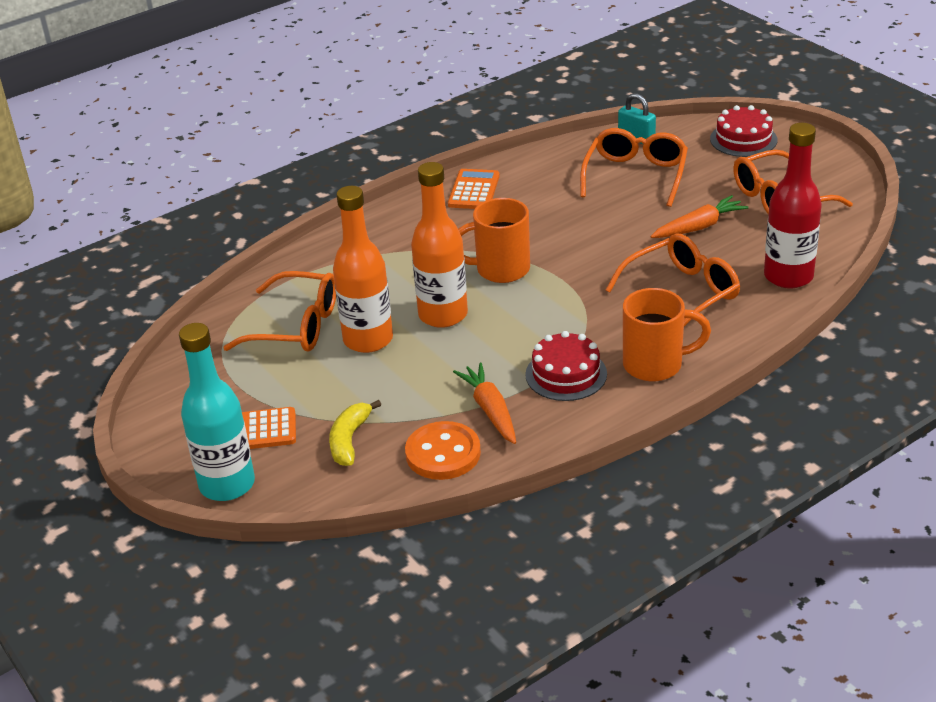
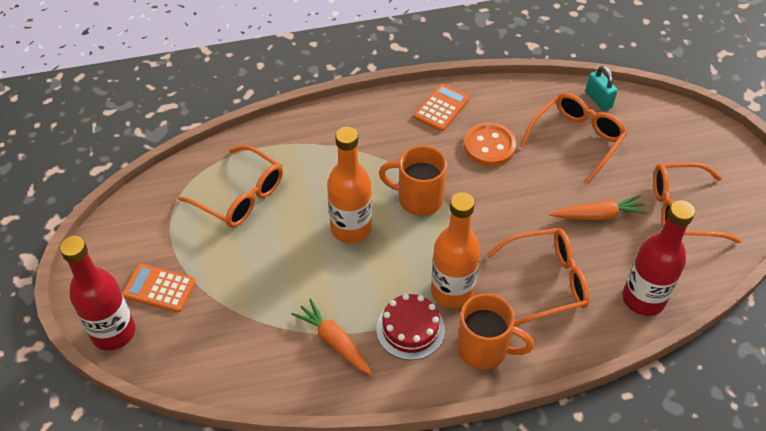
camera: 20 degrees right, 15 degrees up
(227, 484) = (113, 332): turquoise bottle -> red bottle
(349, 440) = (218, 326): yellow banana -> none
(368, 339) = (284, 231): orange bottle -> orange bottle (452, 291)
(443, 453) = (277, 370): orange button -> orange button (489, 146)
(490, 410) = (334, 341): orange carrot -> orange carrot turned 45 degrees counterclockwise
(743, 139) = (686, 133): red cake -> none

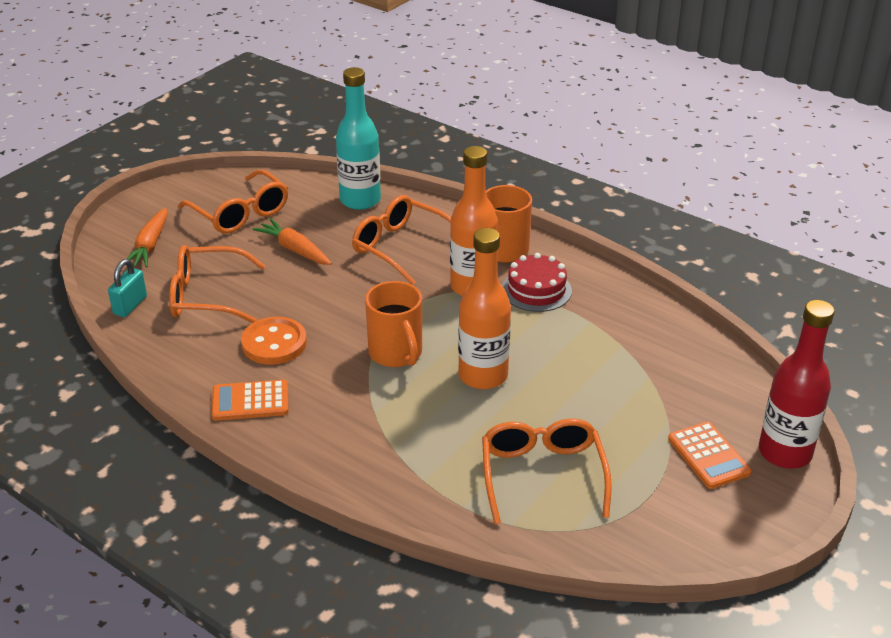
camera: 130 degrees left, 15 degrees down
(334, 341) = (602, 321): orange carrot -> orange carrot (150, 246)
(643, 299) = (360, 200): red bottle -> turquoise bottle

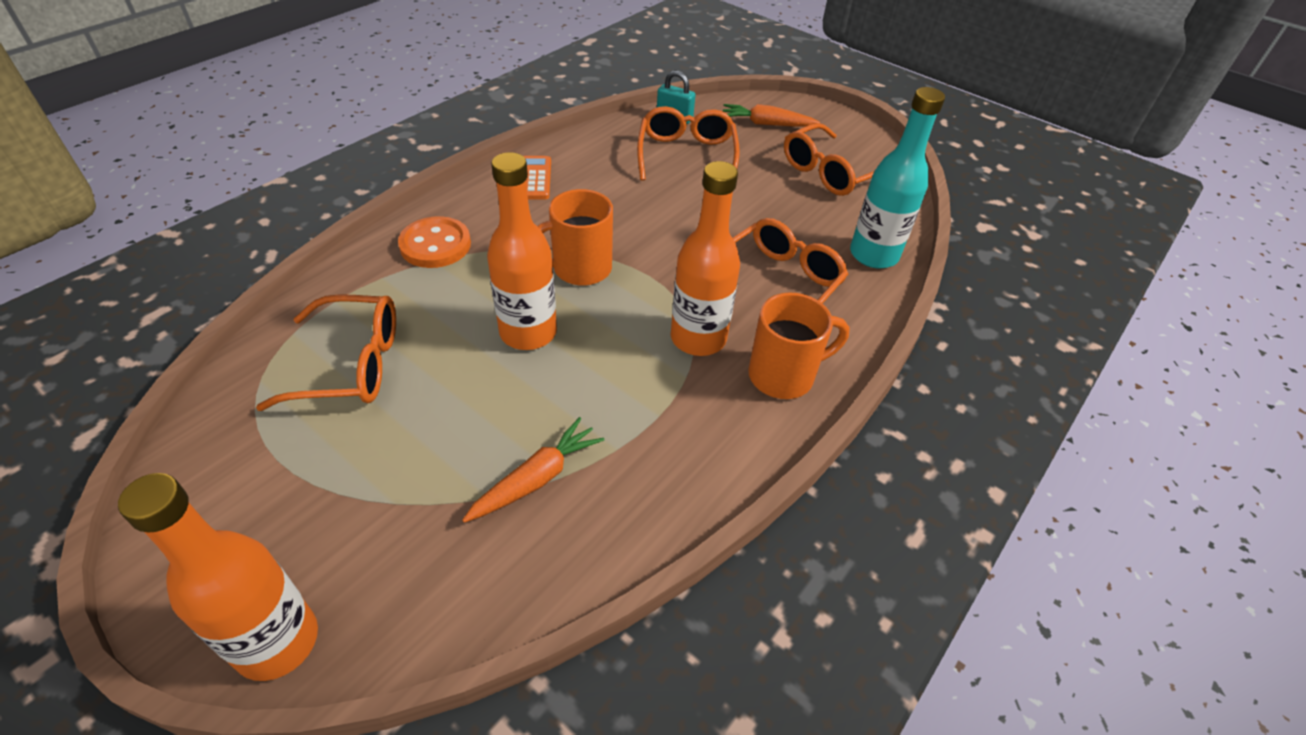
camera: 90 degrees right, 10 degrees up
(274, 343) = (609, 192): orange button -> orange button (435, 245)
(294, 250) = (767, 206): orange carrot -> orange carrot (537, 478)
(536, 290) = (690, 399): red cake -> none
(708, 456) = (312, 537): orange calculator -> none
(784, 453) = (277, 642): red bottle -> orange bottle

